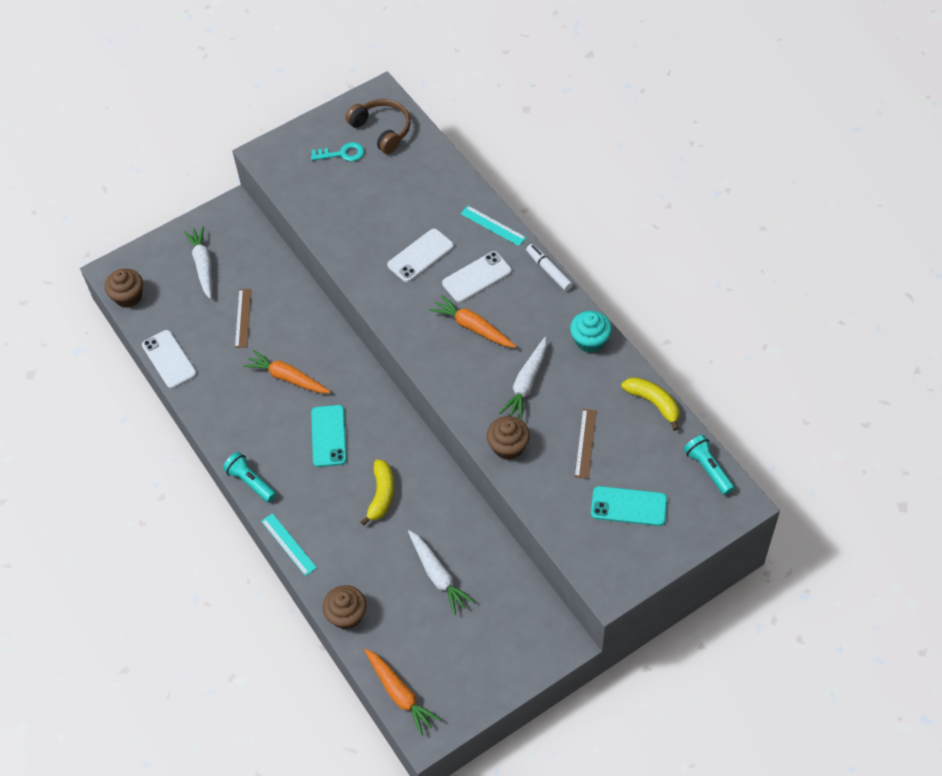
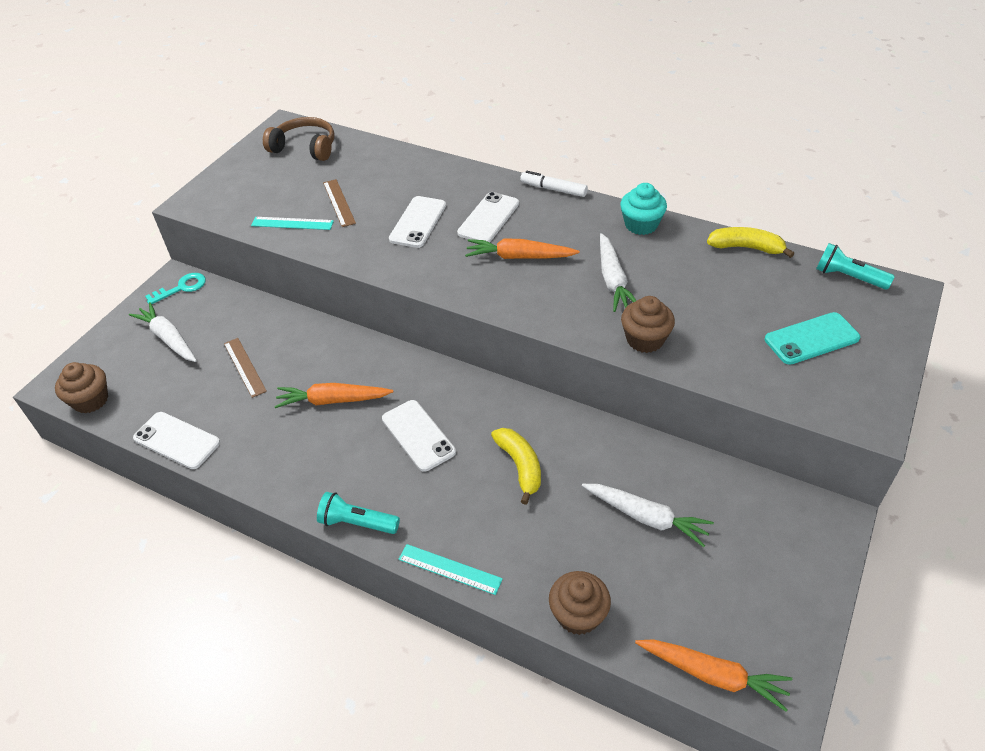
camera: 30 degrees left, 10 degrees down
(328, 436) = (418, 435): turquoise phone -> white phone
(342, 154) = (276, 176): turquoise key -> turquoise key (181, 288)
(493, 225) = (471, 177): turquoise ruler -> turquoise ruler (292, 223)
(585, 443) = (717, 304): brown ruler -> brown ruler (339, 202)

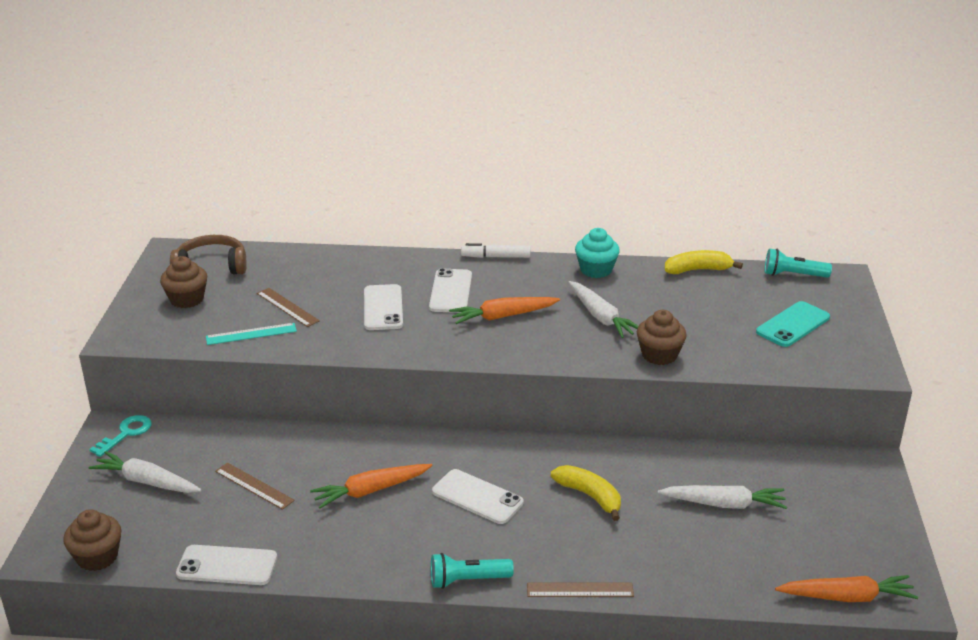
camera: 25 degrees left, 15 degrees down
(450, 569) = (580, 590): turquoise ruler -> brown ruler
(578, 615) = (713, 589): brown cupcake -> brown cupcake (187, 299)

